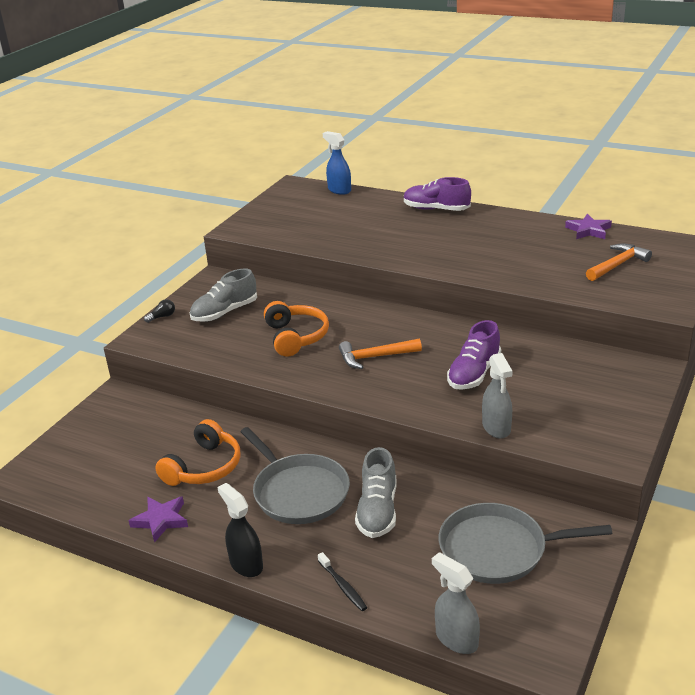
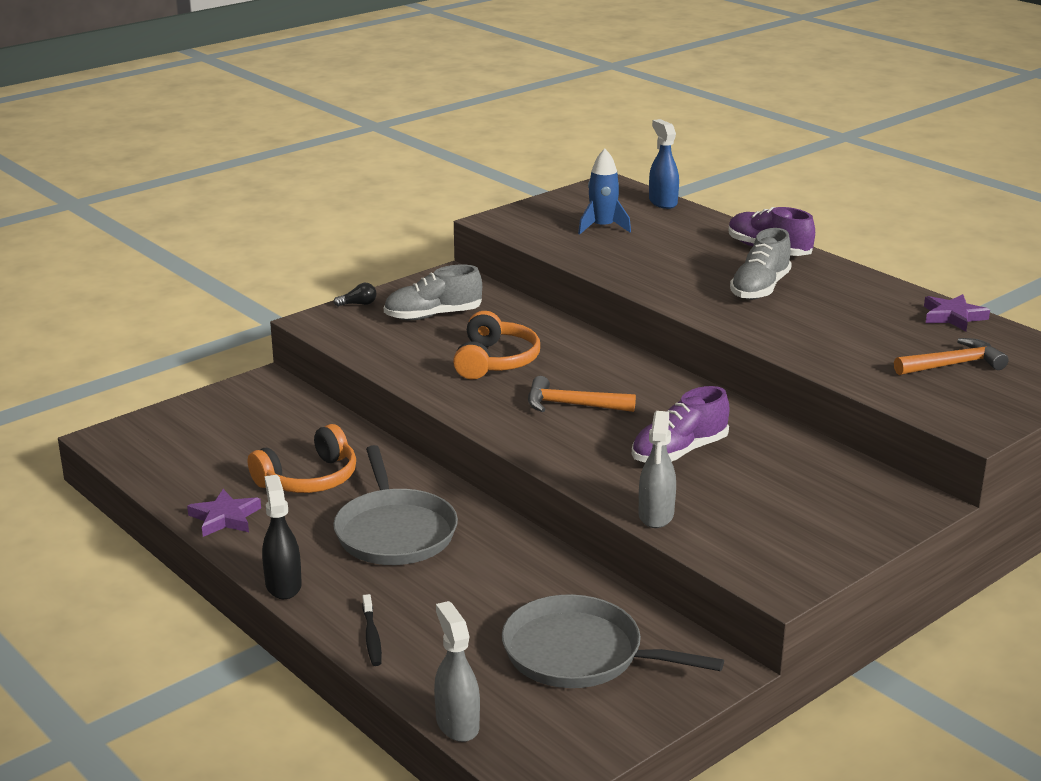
camera: 20 degrees right, 5 degrees down
(313, 218) = (602, 227): none -> blue rocket
(377, 511) = (470, 575): grey shoe -> grey shoe (760, 288)

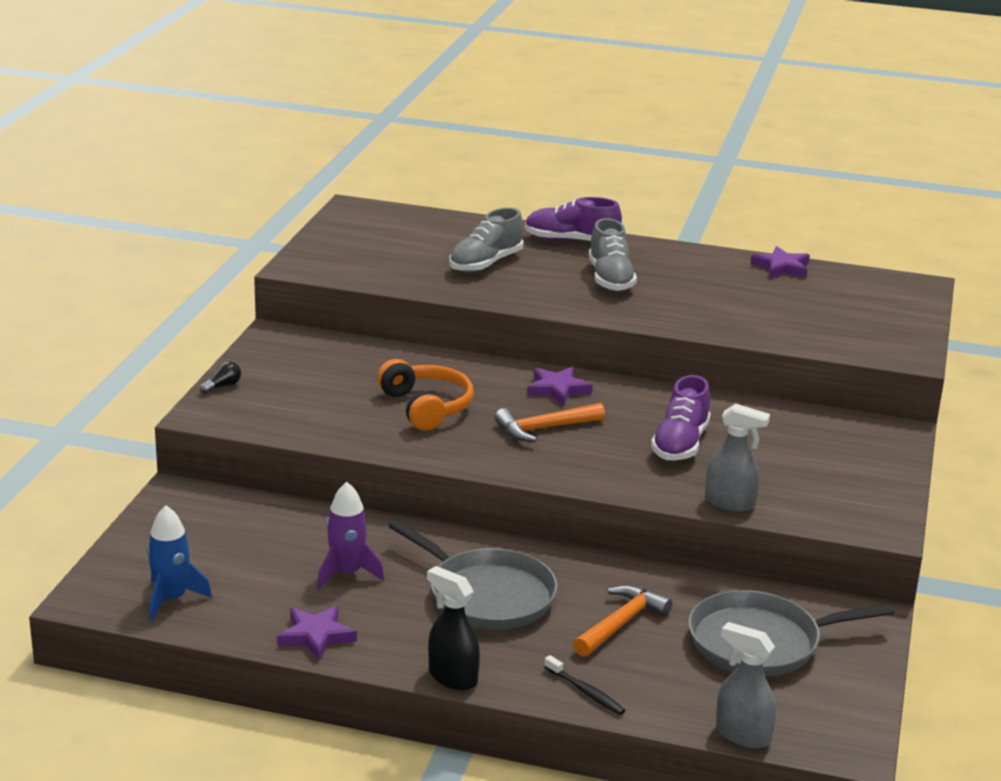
camera: 35 degrees left, 0 degrees up
(309, 479) = (347, 573): orange headphones -> purple rocket
(433, 316) = (311, 379): grey shoe -> grey shoe (485, 264)
(602, 227) = (404, 252): blue rocket -> blue rocket (171, 599)
(629, 377) = (557, 389): none -> purple star
(656, 515) = (730, 503): grey spray bottle -> grey spray bottle turned 45 degrees counterclockwise
(662, 202) = (424, 215): blue spray bottle -> none
(953, 365) = (831, 308): orange hammer -> orange hammer (621, 623)

